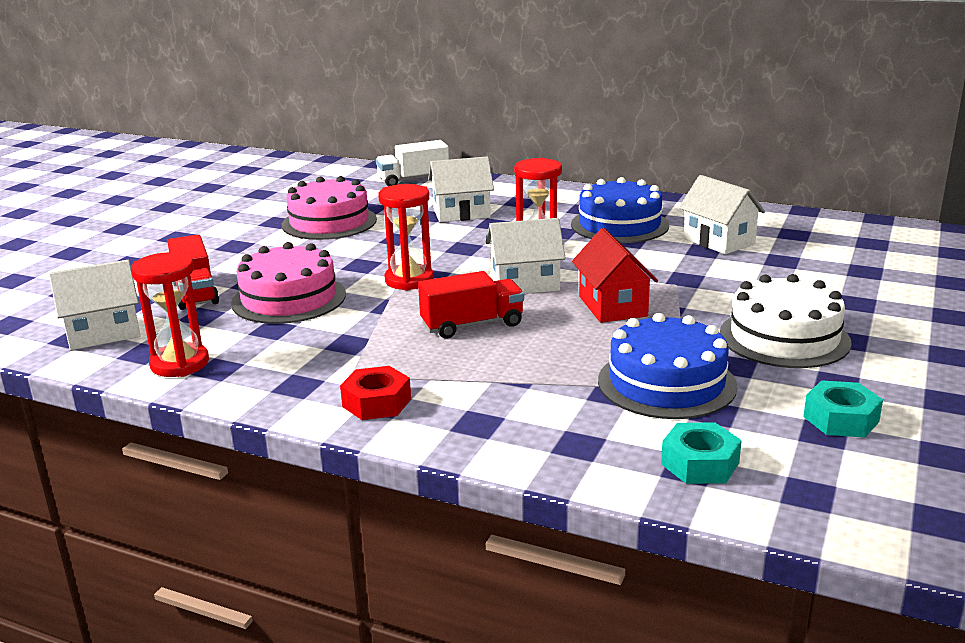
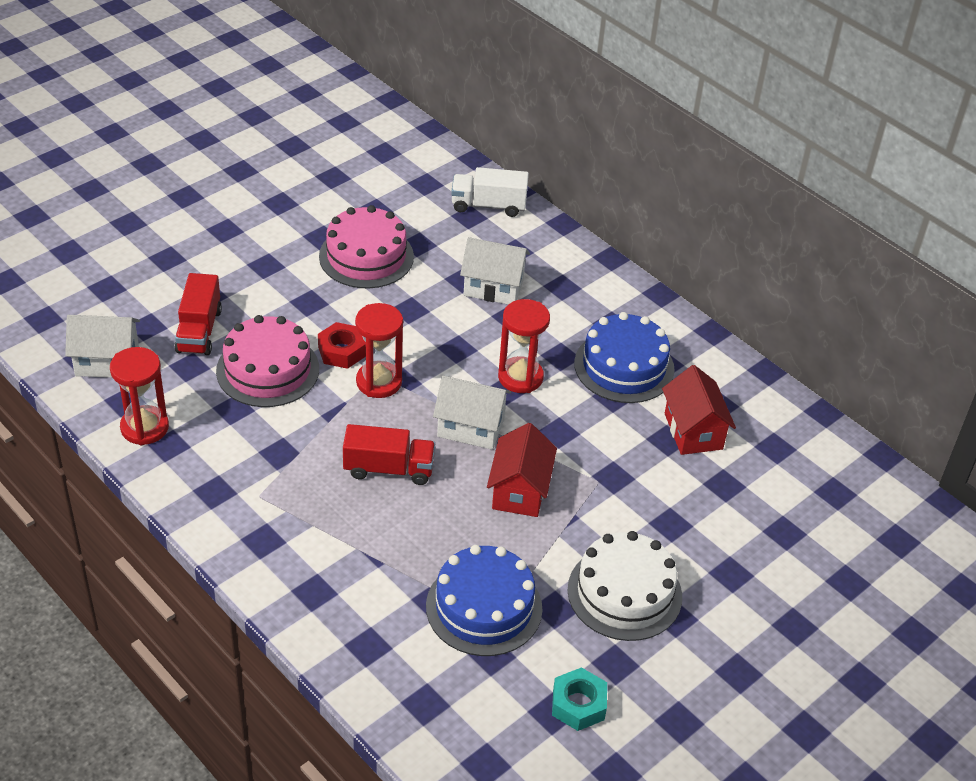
camera: 20 degrees right, 20 degrees up
(376, 402) = (258, 537): red nut -> red nut (342, 351)
(700, 463) = (436, 703): turquoise nut -> none
(718, 241) = (693, 431): white house -> red house

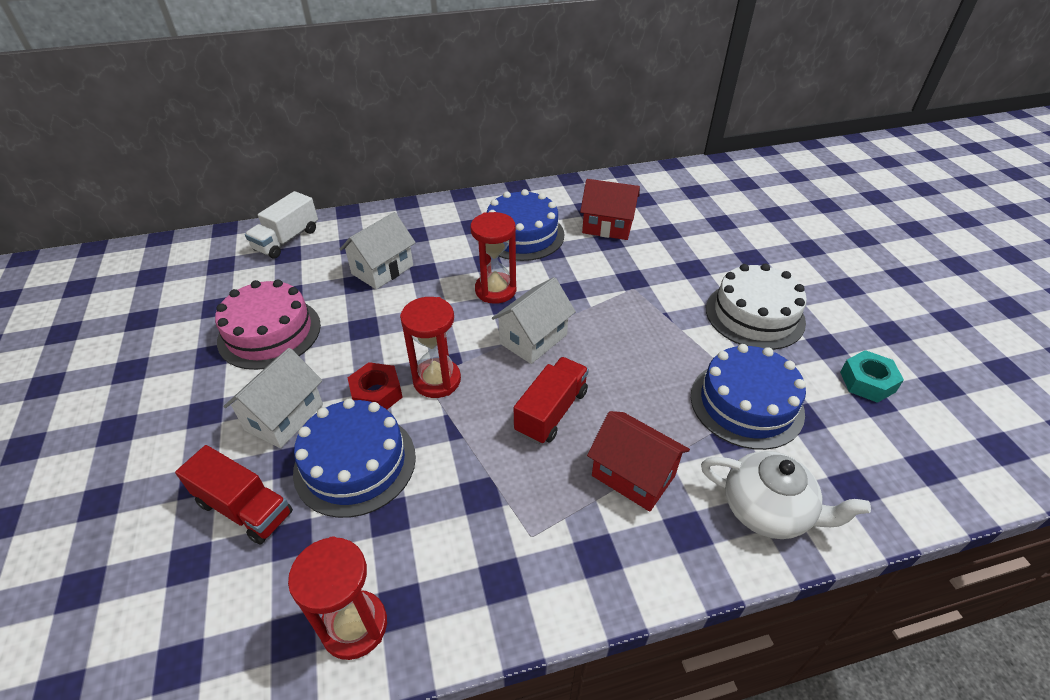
camera: 60 degrees left, 0 degrees up
(107, 362) = (209, 634): white house -> white house (284, 417)
(267, 370) = (355, 463): pink cake -> blue cake
(364, 642) = (767, 510): none -> white teapot
(520, 491) = (622, 335): red house -> red house (633, 475)

